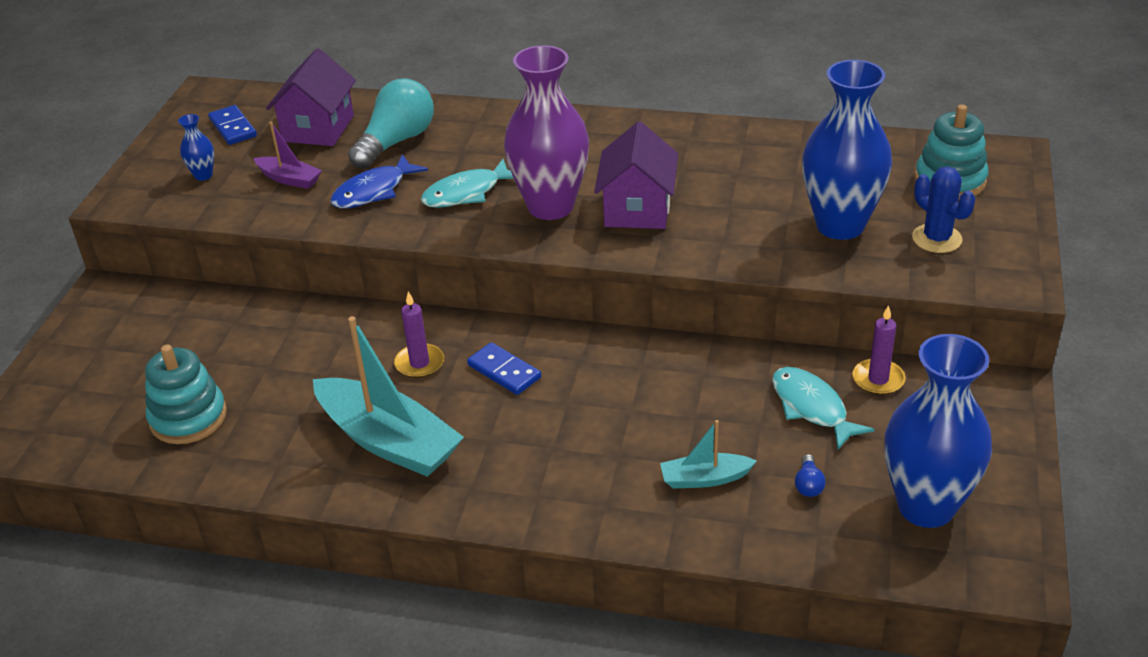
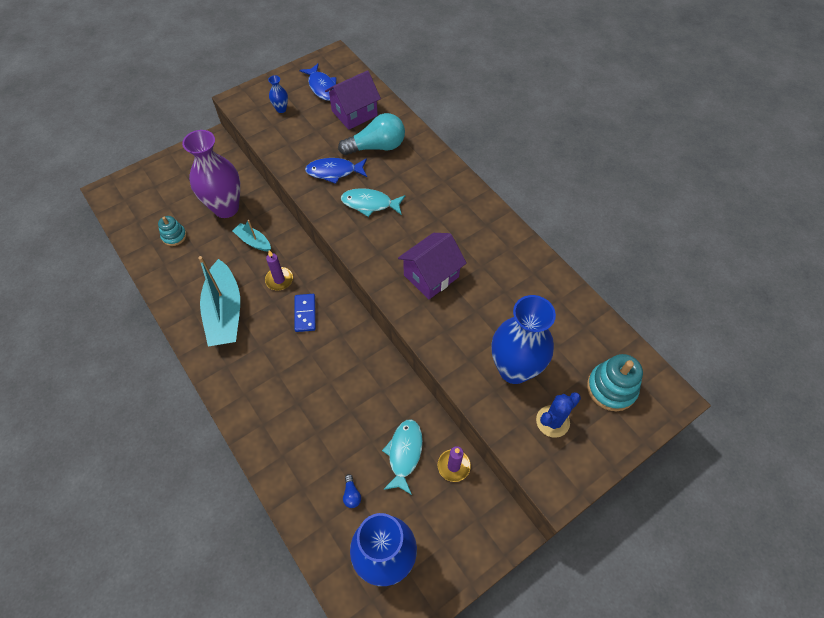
camera: 40 degrees right, 20 degrees up
(188, 417) = (174, 236): turquoise stacking toy -> turquoise stacking toy, size x0.62
(233, 128) = (322, 87): blue domino -> blue fish
(289, 179) = (310, 137): purple boat -> none
(550, 206) = (395, 242): purple vase -> purple vase (226, 208)
(705, 479) = (315, 448): turquoise boat -> turquoise boat (253, 241)
(808, 484) = (351, 494): blue light bulb -> blue light bulb turned 60 degrees counterclockwise
(937, 239) = (552, 421): blue cactus -> blue cactus turned 45 degrees clockwise

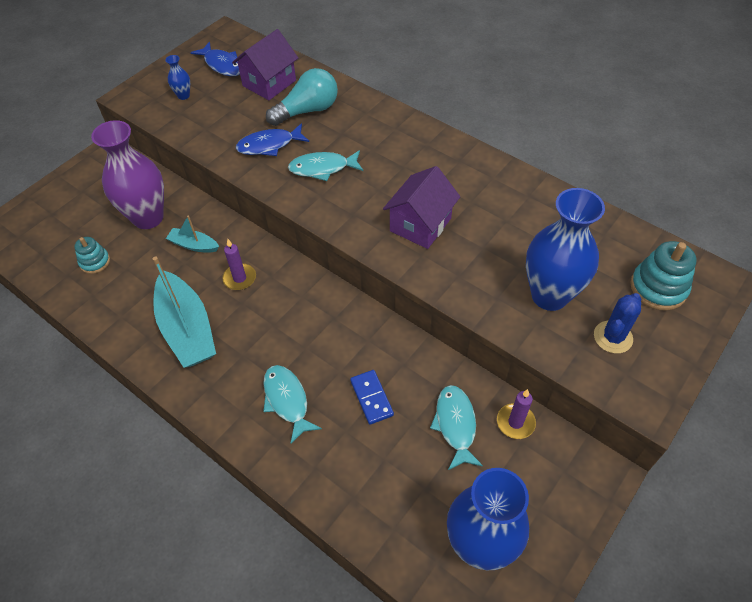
camera: 15 degrees left, 5 degrees down
(280, 394) = (287, 400): none -> turquoise fish
(305, 313) = (284, 306): blue domino -> blue domino (371, 398)
(351, 494) = (413, 487): blue light bulb -> none

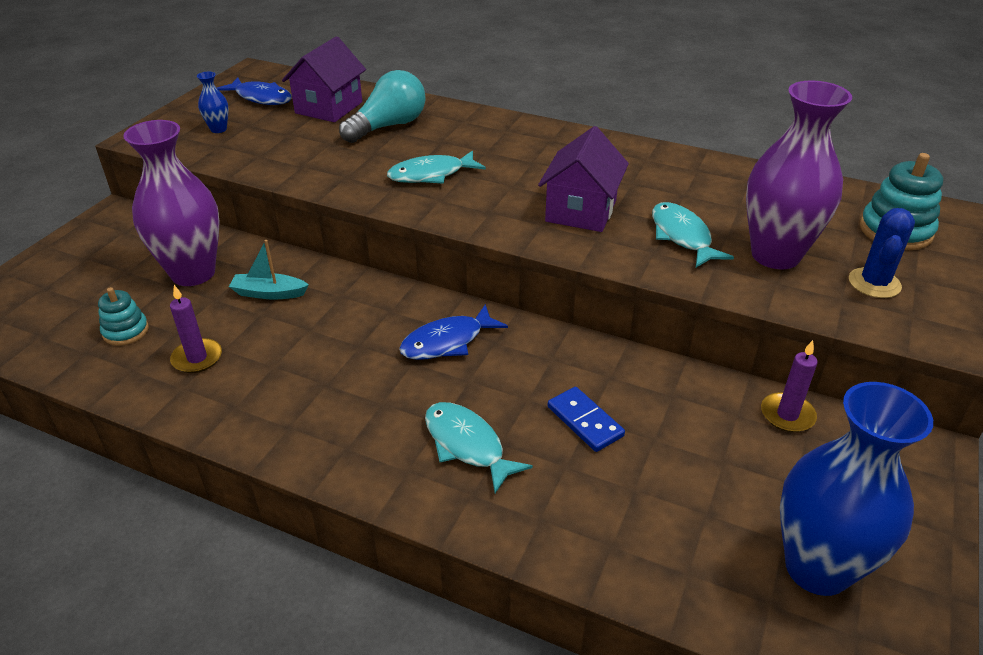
camera: 15 degrees left, 15 degrees down
(187, 329) = (289, 386): turquoise boat -> none
(239, 278) = (347, 319): purple candle -> purple candle (197, 358)
(269, 145) = (352, 161): blue fish -> blue fish (447, 342)
(455, 425) = (711, 431): turquoise fish -> turquoise fish (682, 236)
(549, 295) = (775, 255): blue vase -> purple vase

